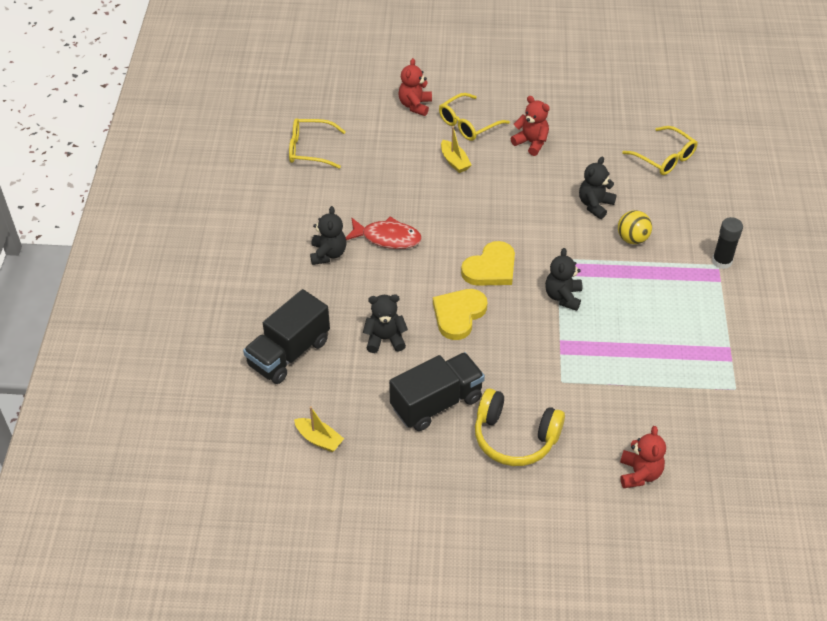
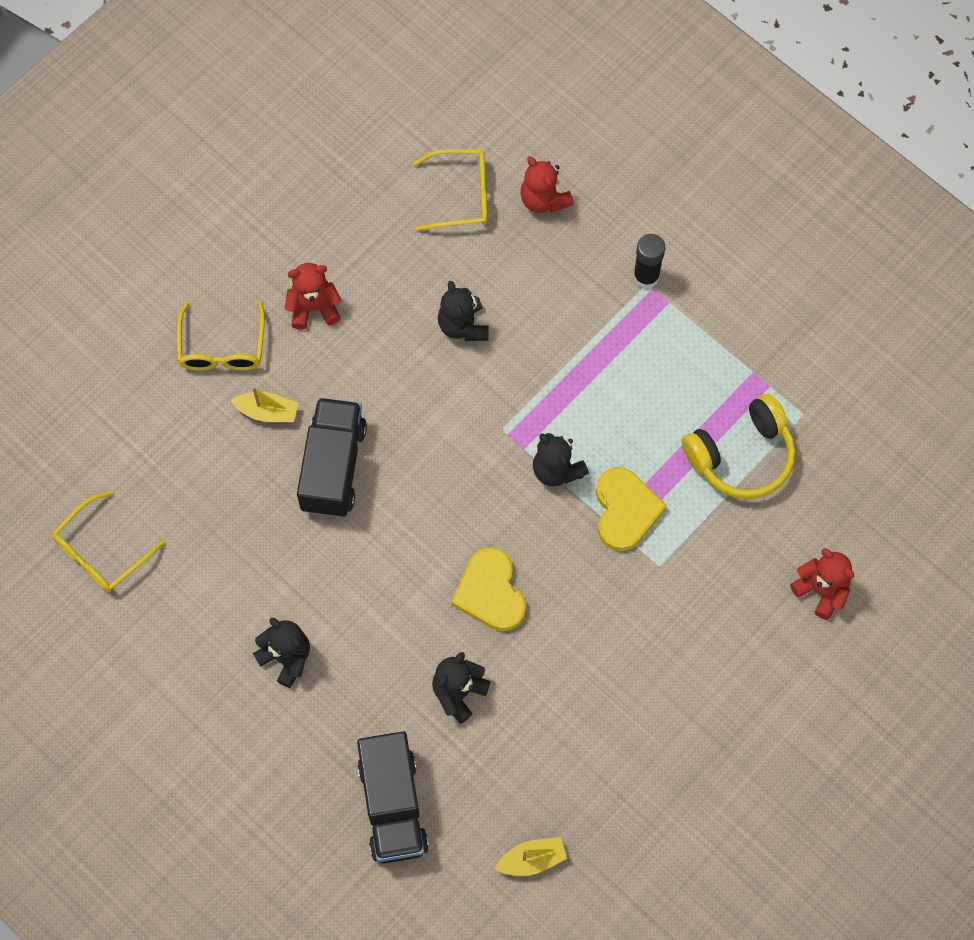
camera: 50 degrees left, 20 degrees up
(387, 238) = (318, 577): red fish -> none
(415, 105) = (137, 379): red teddy bear -> red teddy bear (544, 200)
(436, 403) = (584, 708): black truck -> black truck (333, 467)
(491, 268) = (456, 507): yellow heart -> yellow heart (625, 510)
(515, 437) = (687, 668): yellow headphones -> yellow headphones (741, 456)
(632, 239) = (541, 332): yellow ball -> none

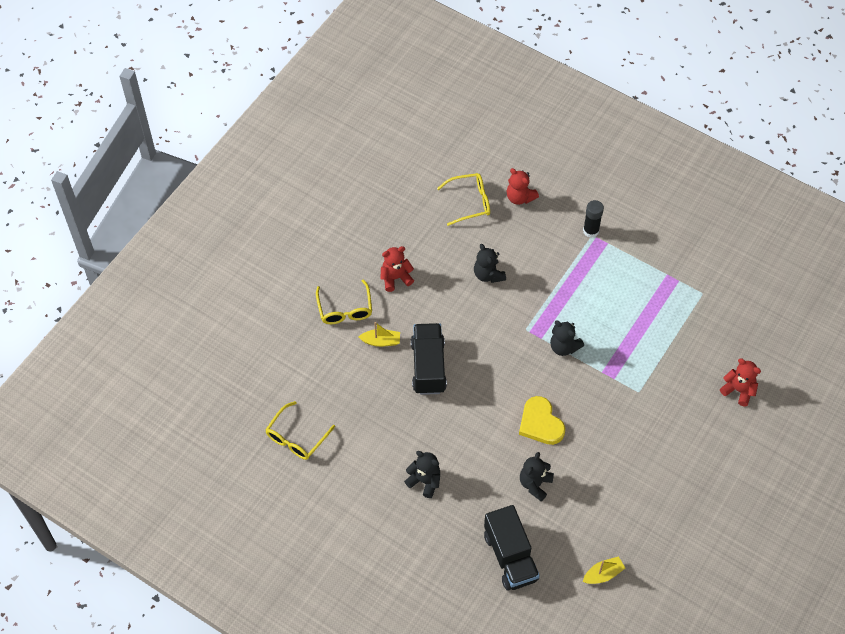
camera: 10 degrees left, 10 degrees down
(625, 510) = (610, 363): yellow heart -> none
(741, 456) = (672, 322): yellow headphones -> none

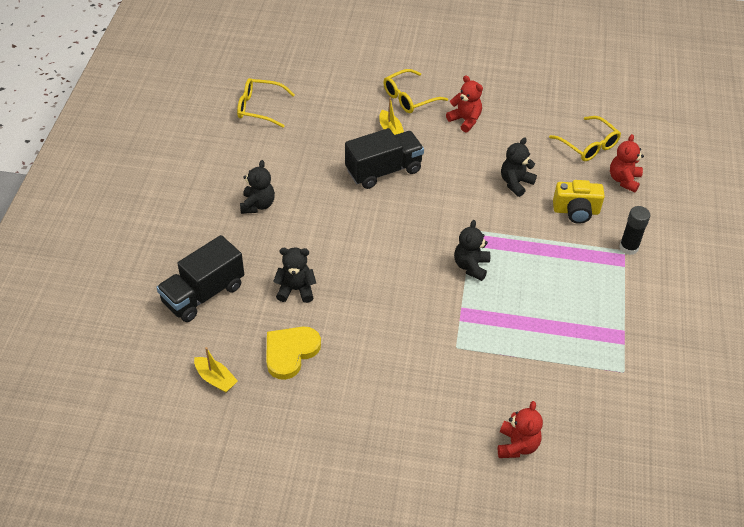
camera: 65 degrees right, 10 degrees down
(538, 247) = (576, 211): none -> yellow camera
(540, 423) = (369, 273): yellow heart -> yellow heart (290, 352)

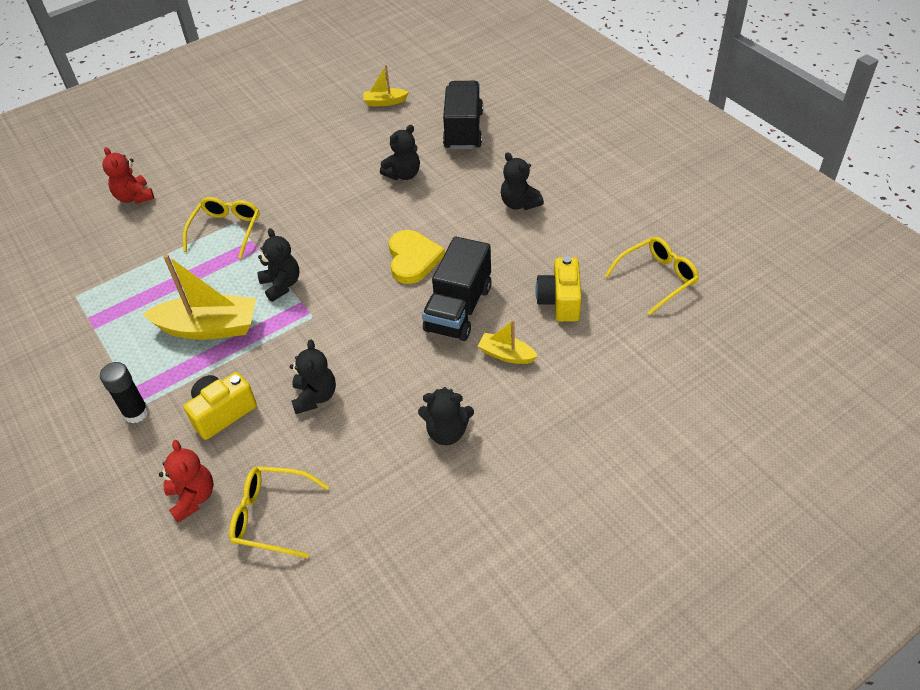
camera: 140 degrees right, 0 degrees up
(290, 352) = (356, 142): yellow heart -> yellow heart (413, 259)
(325, 134) = (560, 301): none -> yellow camera
(408, 98) = (540, 410): yellow glasses -> yellow glasses (227, 229)
(465, 120) = (447, 432): red teddy bear -> black teddy bear
(544, 271) = (209, 327): none -> yellow boat

